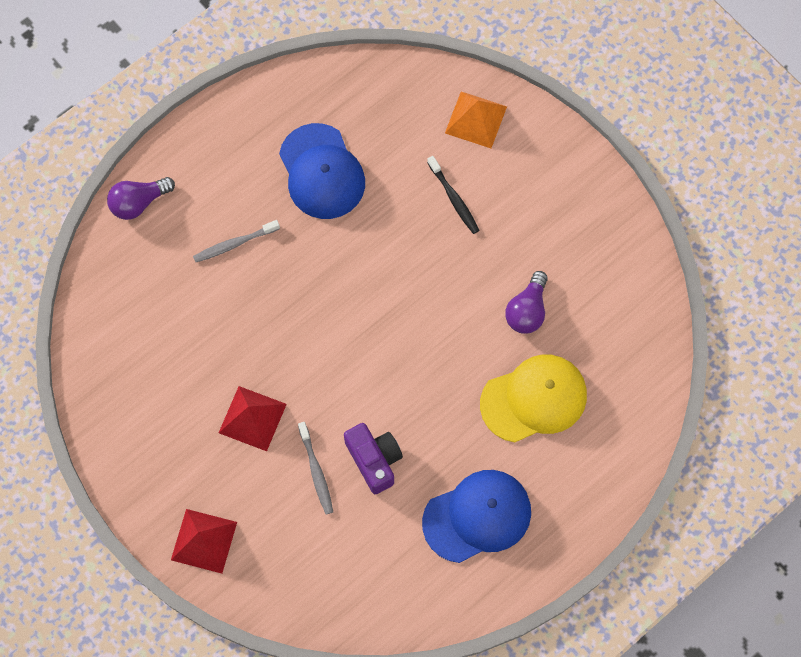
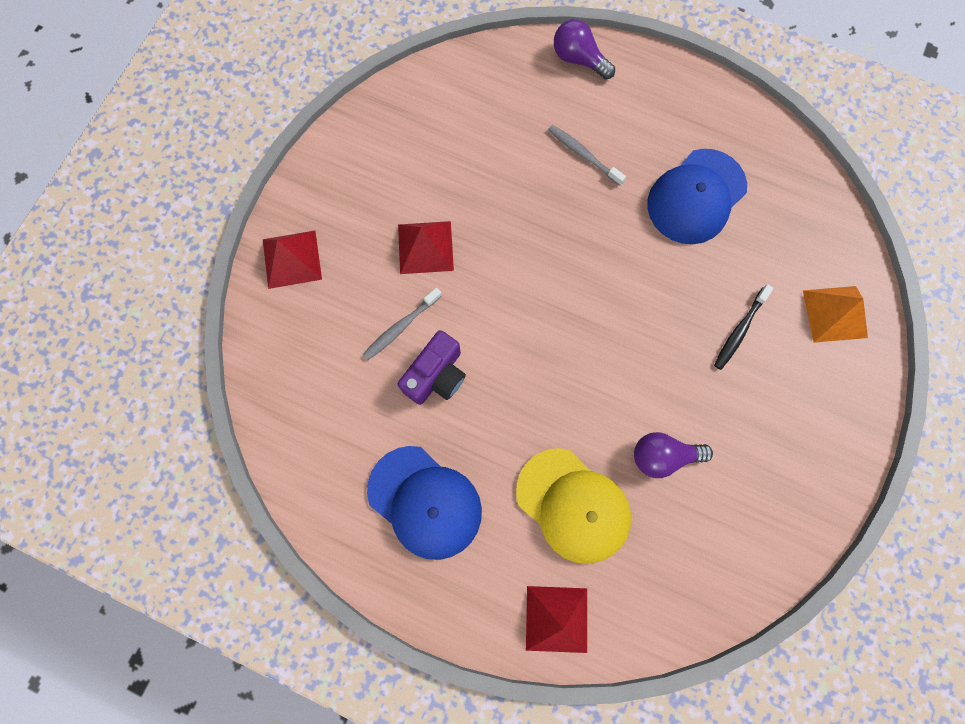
camera: 65 degrees right, 5 degrees up
(615, 453) = (556, 619): none -> red pyramid

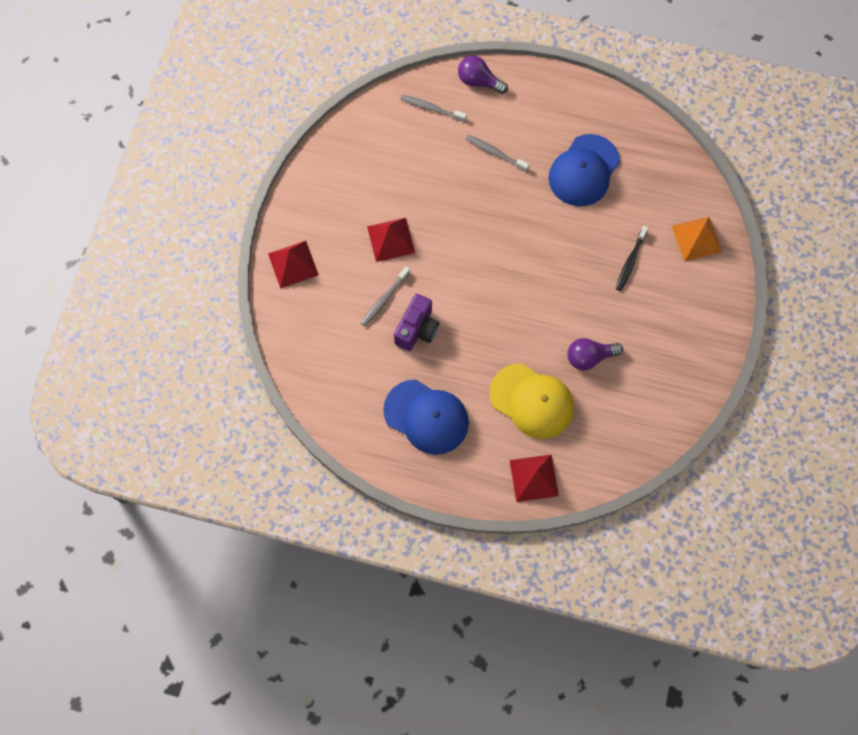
camera: 10 degrees left, 5 degrees down
(511, 84) = (431, 108): none -> grey toothbrush

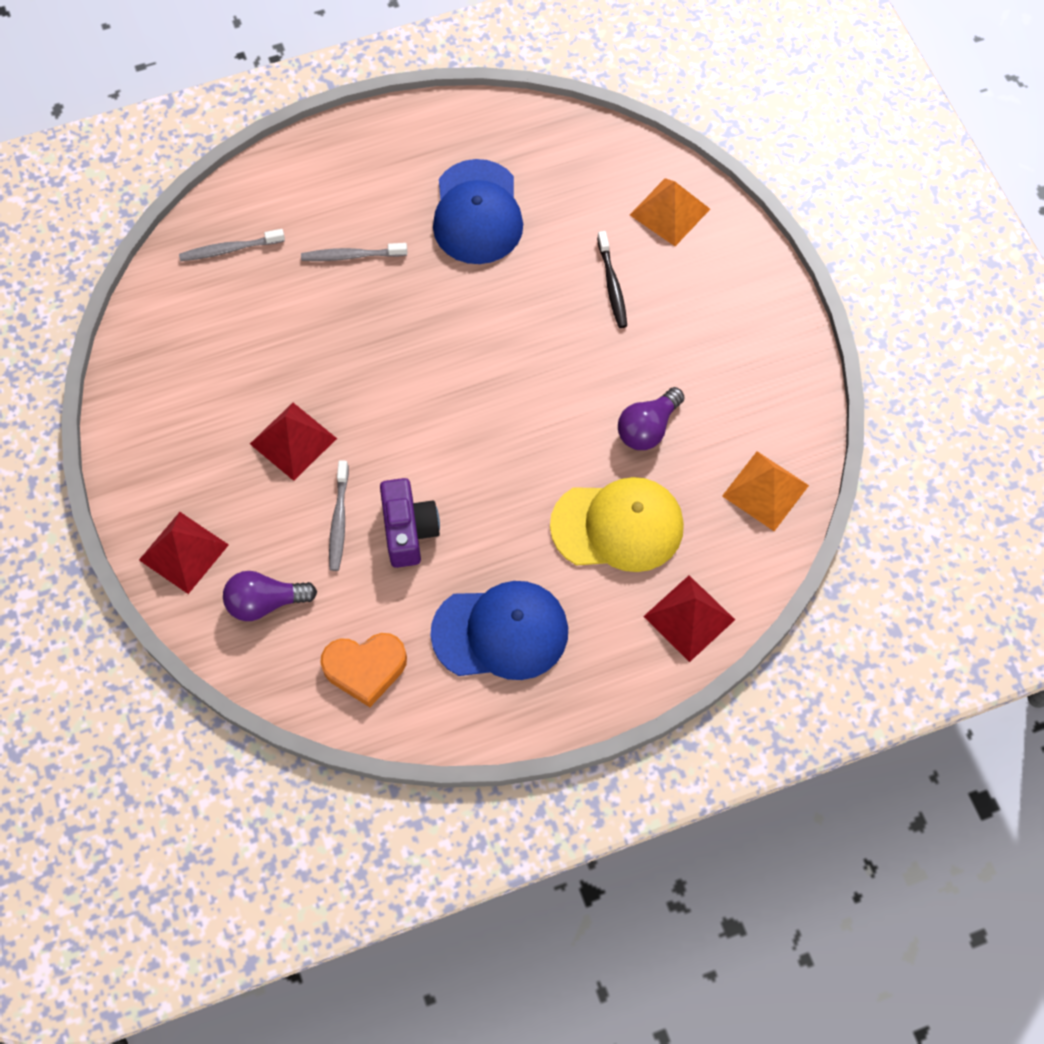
camera: 35 degrees left, 5 degrees down
(342, 389) = (365, 668): none -> orange heart
(479, 82) = (268, 183): purple light bulb -> purple light bulb (265, 602)
(630, 436) = (765, 490): none -> orange pyramid

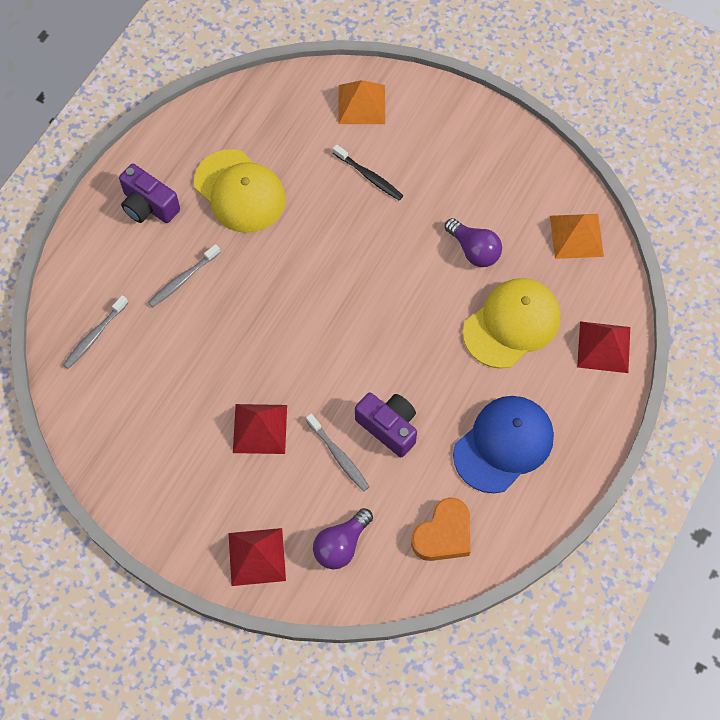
camera: 40 degrees left, 0 degrees up
(383, 167) = (149, 206): none -> purple camera
(477, 213) = (240, 191): blue cap -> yellow cap
(648, 428) = (474, 250): purple light bulb -> purple light bulb turned 45 degrees counterclockwise

